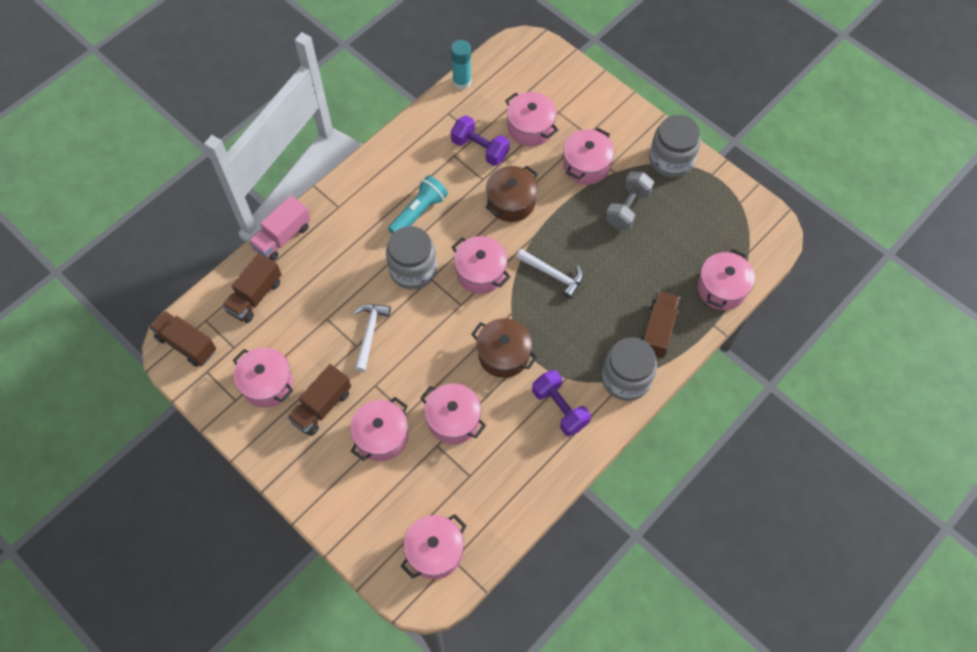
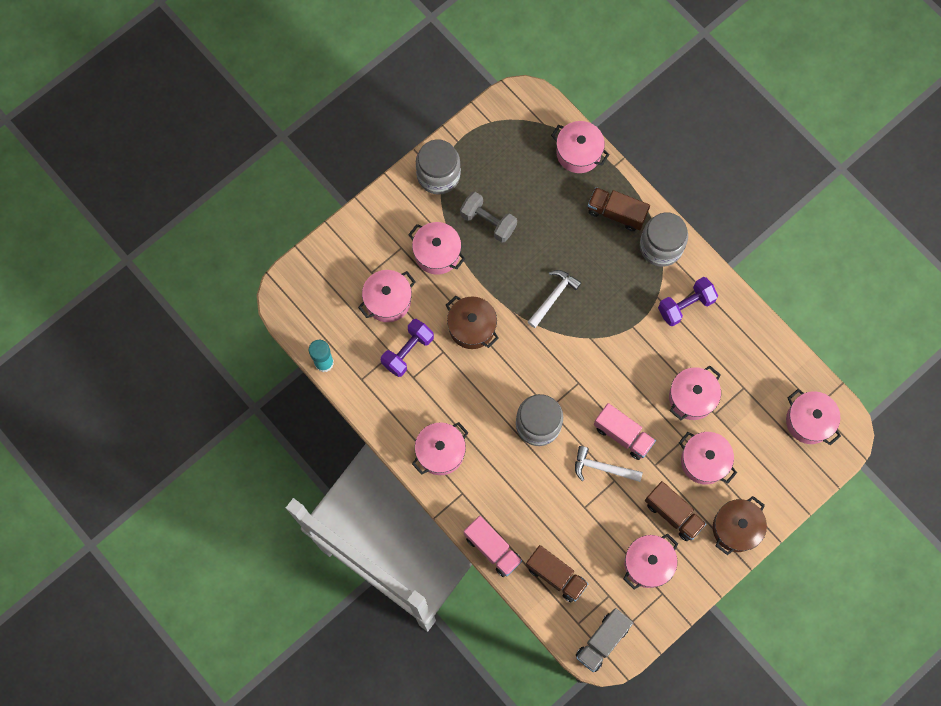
camera: 85 degrees left, 10 degrees up
(186, 344) = (602, 641): brown truck -> grey truck
(406, 351) = (623, 435): none -> pink truck
(418, 212) = (475, 415): turquoise flashlight -> none
(481, 272) = (546, 362): pink pot -> pink pot (440, 452)
(503, 355) = (631, 348): brown pot -> brown pot (736, 528)

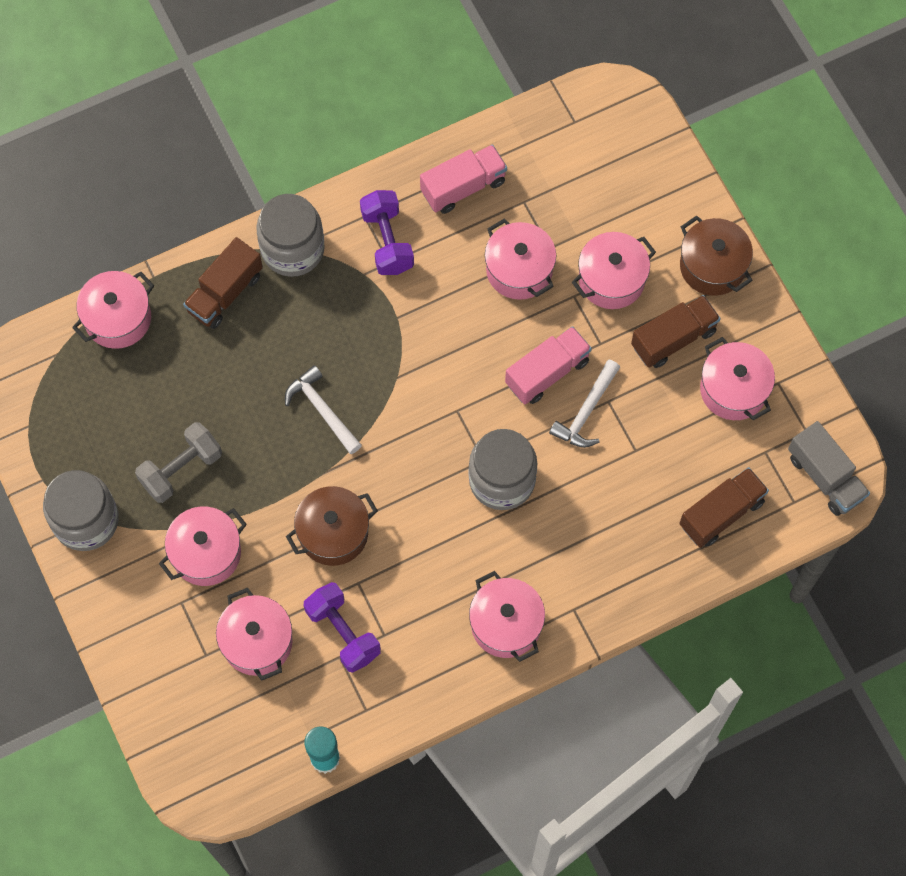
camera: 75 degrees left, 5 degrees down
(492, 548) = (663, 588): pink truck -> pink truck (463, 187)
(809, 421) = (591, 136): pink pot -> none

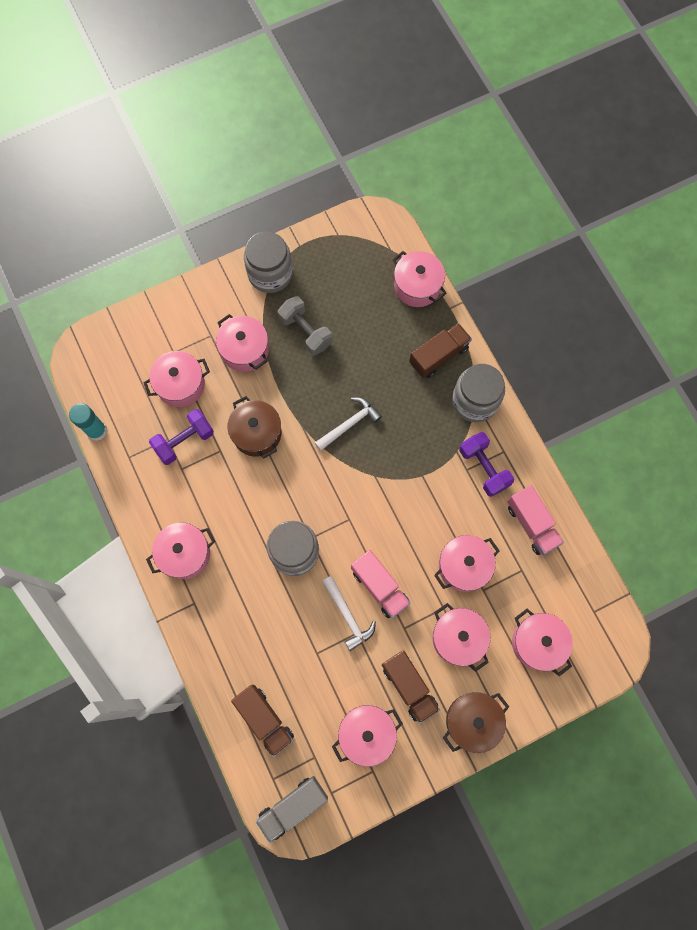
camera: 90 degrees right, 5 degrees up
(225, 293) = (438, 356): brown truck -> brown truck turned 105 degrees clockwise
(387, 241) = (484, 468): purple dumbbell -> purple dumbbell turned 75 degrees clockwise
(586, 412) = (348, 616): white hammer -> white hammer turned 150 degrees counterclockwise
(615, 188) = (537, 643): none -> pink pot

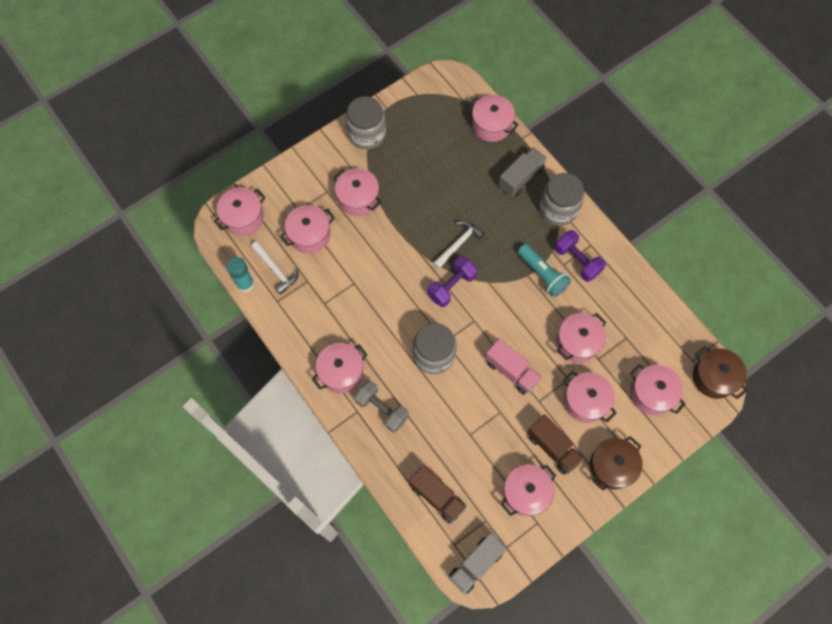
camera: 10 degrees left, 5 degrees down
(109, 351) = (243, 217): none -> pink pot
(184, 441) = (322, 280): purple dumbbell -> purple dumbbell (451, 286)
(257, 433) = (382, 264): brown pot -> brown pot (714, 377)
(306, 332) = (406, 175): grey dumbbell -> grey dumbbell (382, 409)
(348, 616) = (489, 399): white hammer -> white hammer (276, 270)
(438, 356) = (521, 177): brown truck -> grey truck
(440, 477) = (542, 274): none -> turquoise flashlight
(532, 524) = (626, 299): pink truck -> none

